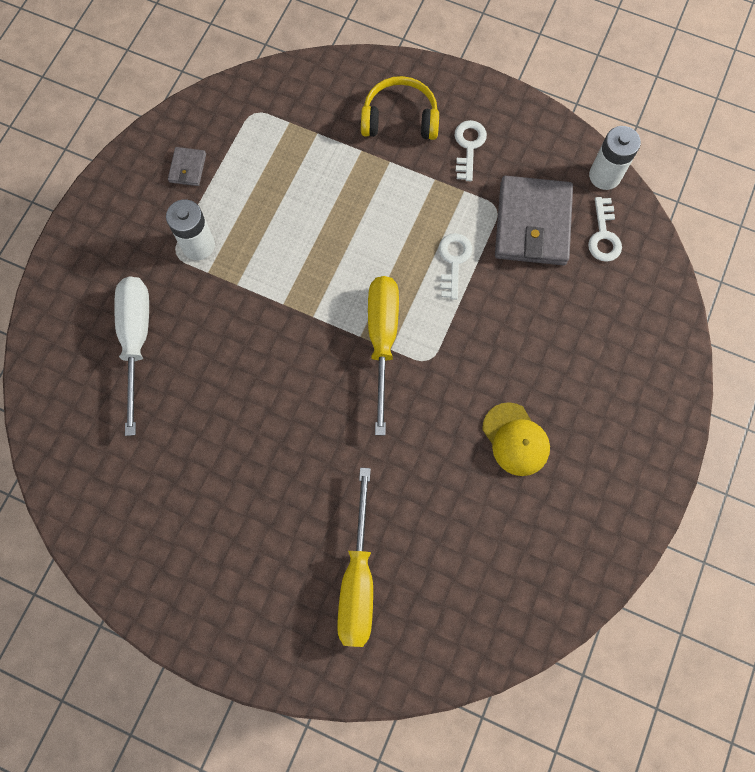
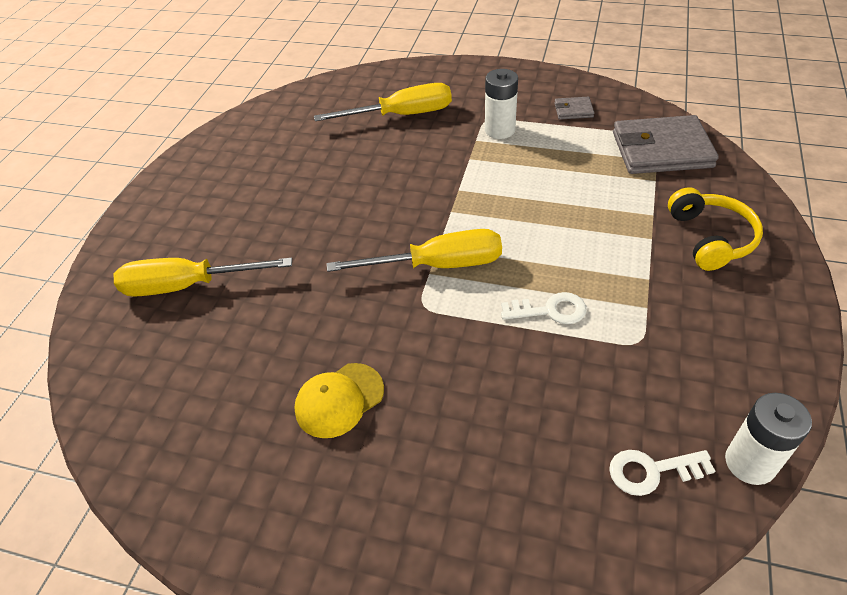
camera: 85 degrees right, 25 degrees down
(136, 341) = (401, 115): white screwdriver -> yellow screwdriver
(468, 146) = (710, 303): white key -> none
(532, 224) = (632, 382): grey wallet -> grey wallet (661, 150)

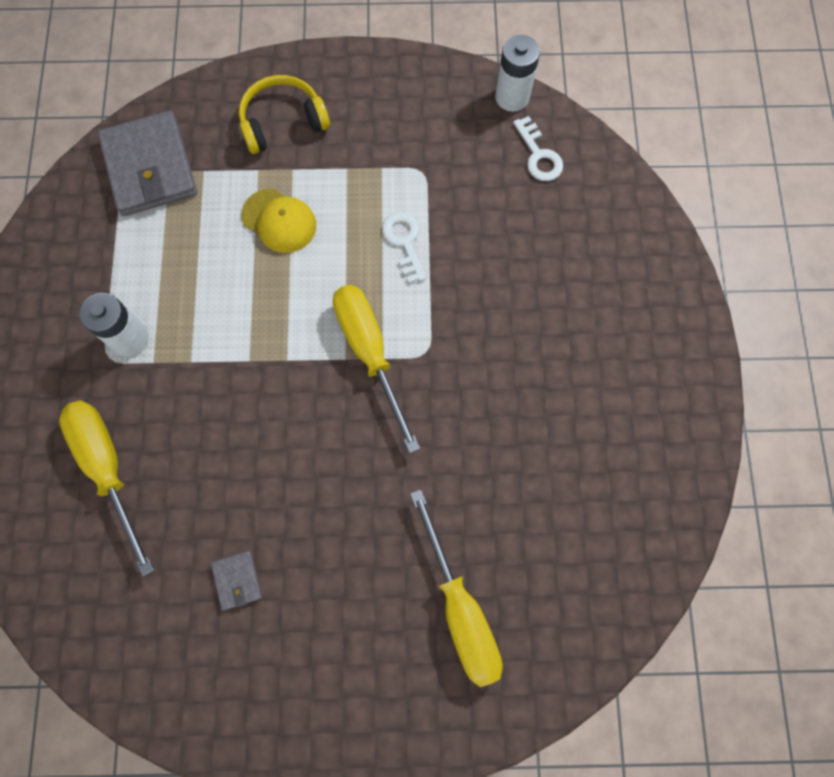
camera: 110 degrees left, 25 degrees up
(339, 400) = (549, 393): yellow cap -> yellow cap (279, 221)
(573, 110) = (80, 263): grey wallet -> grey wallet (237, 580)

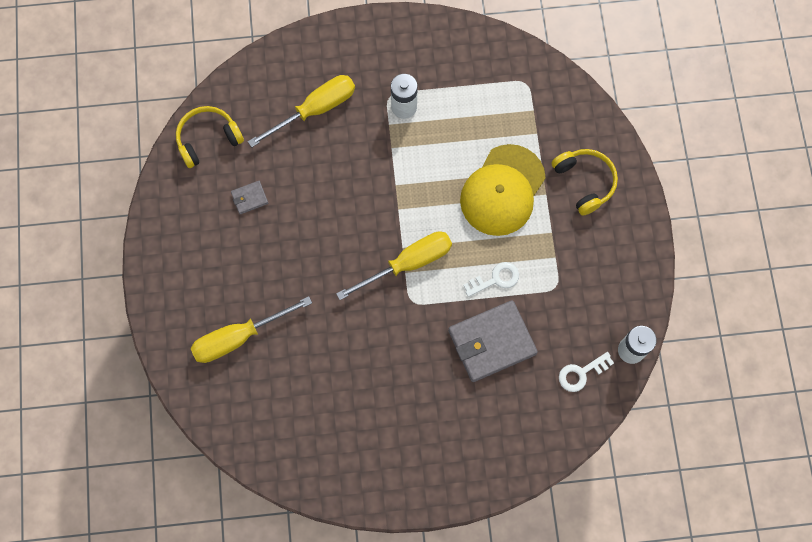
camera: 85 degrees right, 0 degrees up
(125, 645) = (208, 139): none -> yellow headphones
(150, 167) = (534, 97): grey wallet -> grey wallet (491, 342)
(279, 221) = (502, 190): yellow cap -> yellow cap, size x1.73

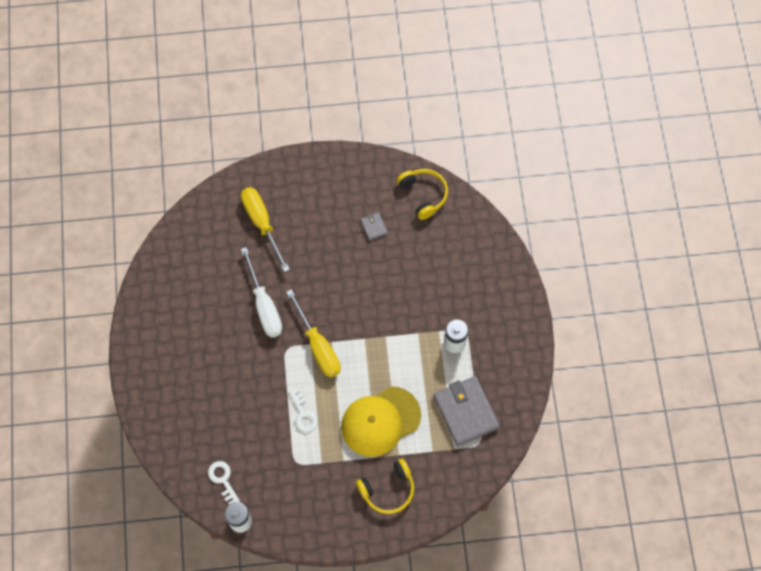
camera: 90 degrees right, 5 degrees down
(315, 110) = (450, 273): yellow screwdriver -> none
(353, 330) = (264, 305): none -> white screwdriver
(491, 342) = (251, 410): grey wallet -> grey wallet (466, 412)
(502, 190) = (380, 421): yellow cap -> yellow cap turned 60 degrees counterclockwise

